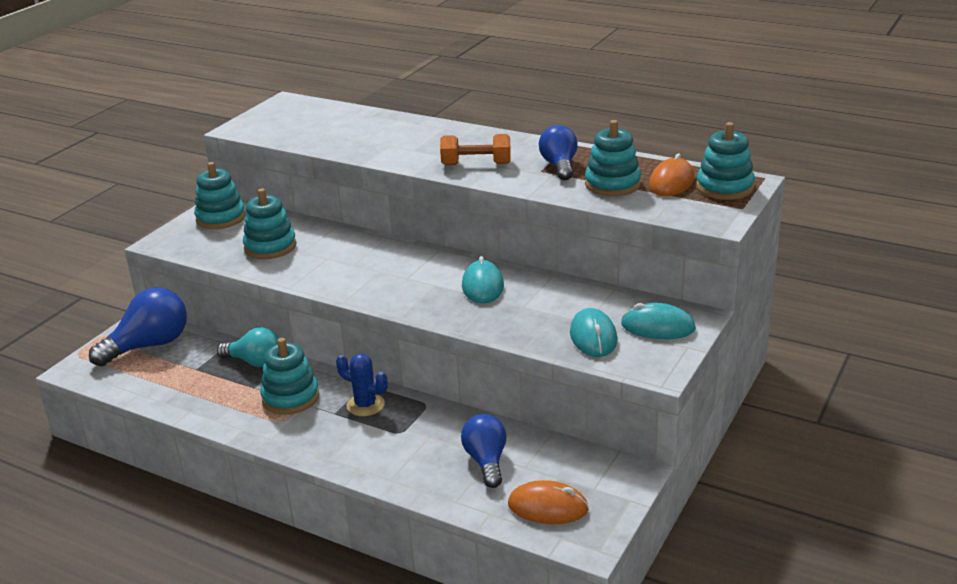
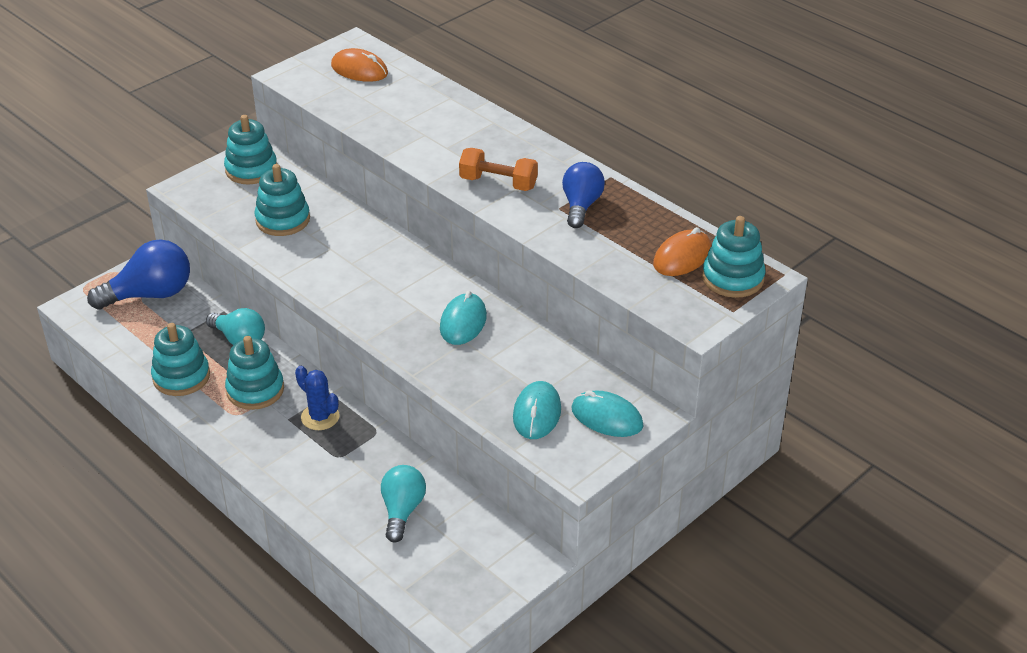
camera: 15 degrees right, 10 degrees up
(486, 461) = (402, 511): blue light bulb -> turquoise light bulb
(548, 507) = (434, 576): orange mouse -> orange mouse (359, 70)
(612, 184) = (620, 245): turquoise stacking toy -> turquoise stacking toy (181, 377)

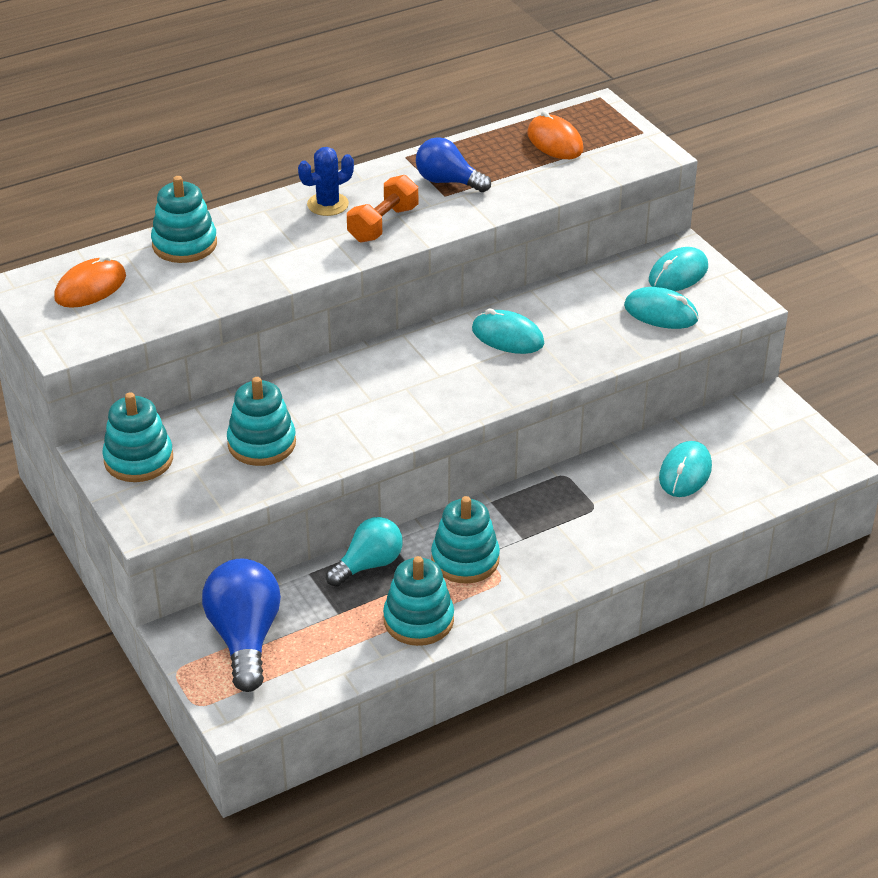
camera: 75 degrees left, 0 degrees up
(320, 417) = (528, 513): blue cactus -> blue cactus (328, 204)
(402, 511) = (685, 472): turquoise light bulb -> turquoise mouse
(732, 278) = (596, 122): turquoise stacking toy -> turquoise stacking toy (184, 244)

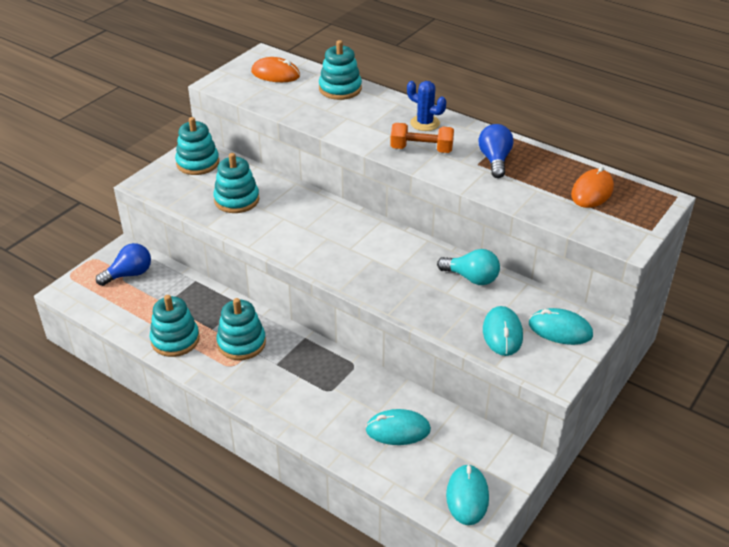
camera: 65 degrees right, 0 degrees up
(245, 638) = (129, 274): blue light bulb -> blue light bulb, size x0.66
(368, 565) = (215, 302): turquoise light bulb -> turquoise light bulb (471, 278)
(507, 336) = (414, 266): turquoise mouse -> turquoise mouse (467, 496)

